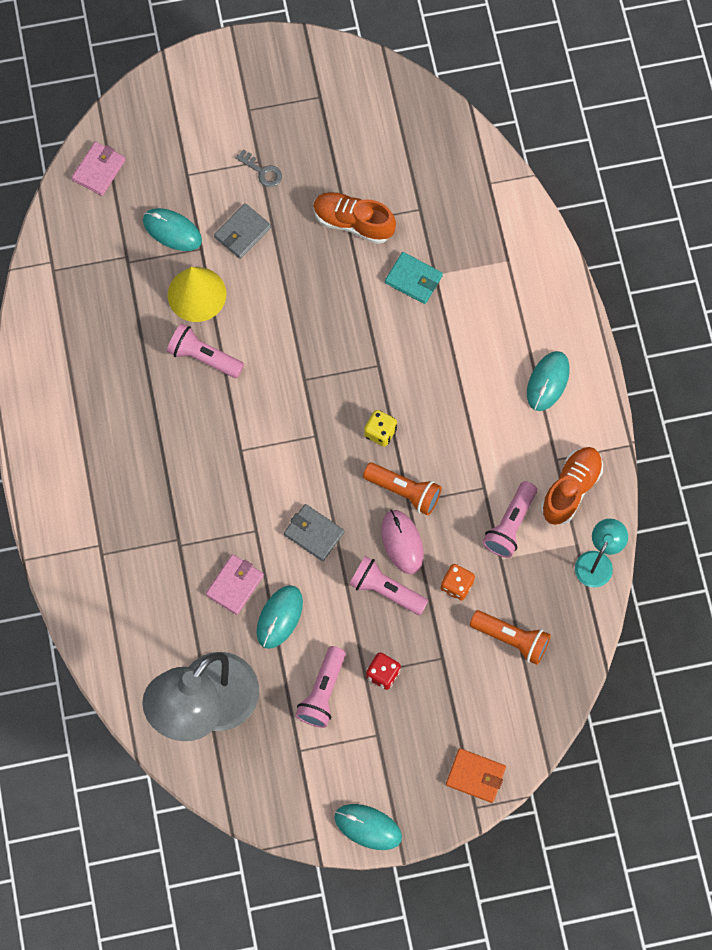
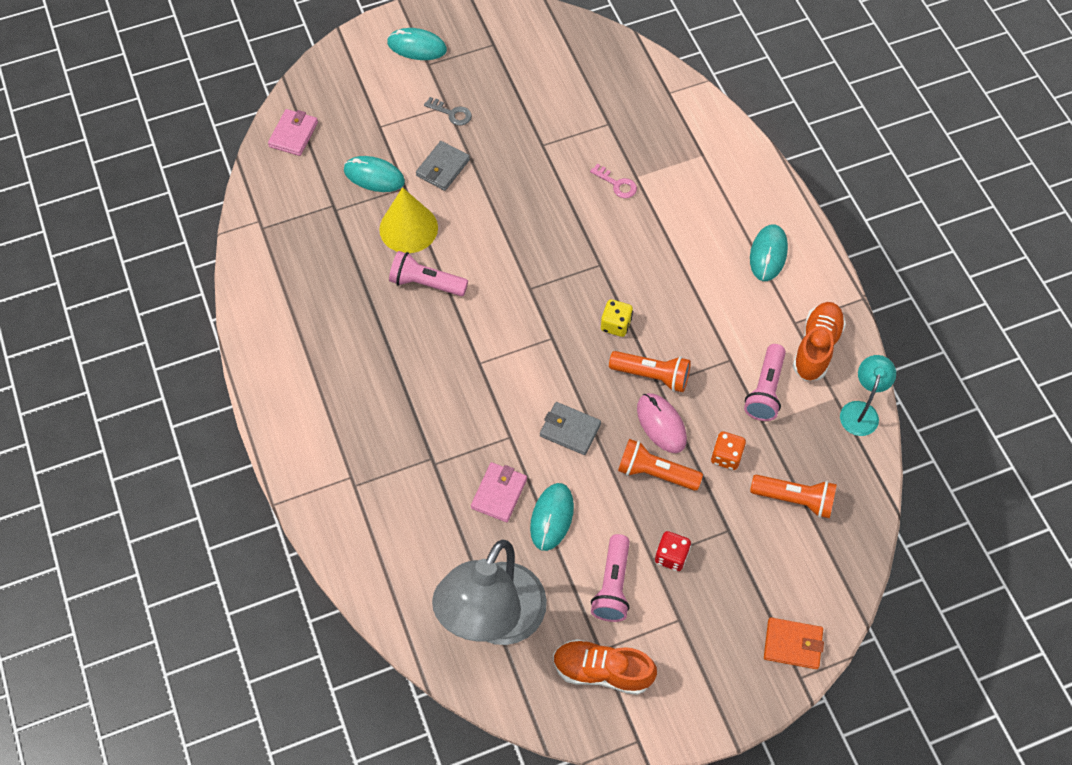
camera: 10 degrees left, 10 degrees down
(353, 222) = (548, 144): orange shoe -> orange shoe (602, 671)
(368, 827) = (691, 718): turquoise mouse -> turquoise mouse (417, 47)
(386, 590) = (655, 473): pink flashlight -> orange flashlight
(413, 279) = (617, 184): turquoise wallet -> pink key

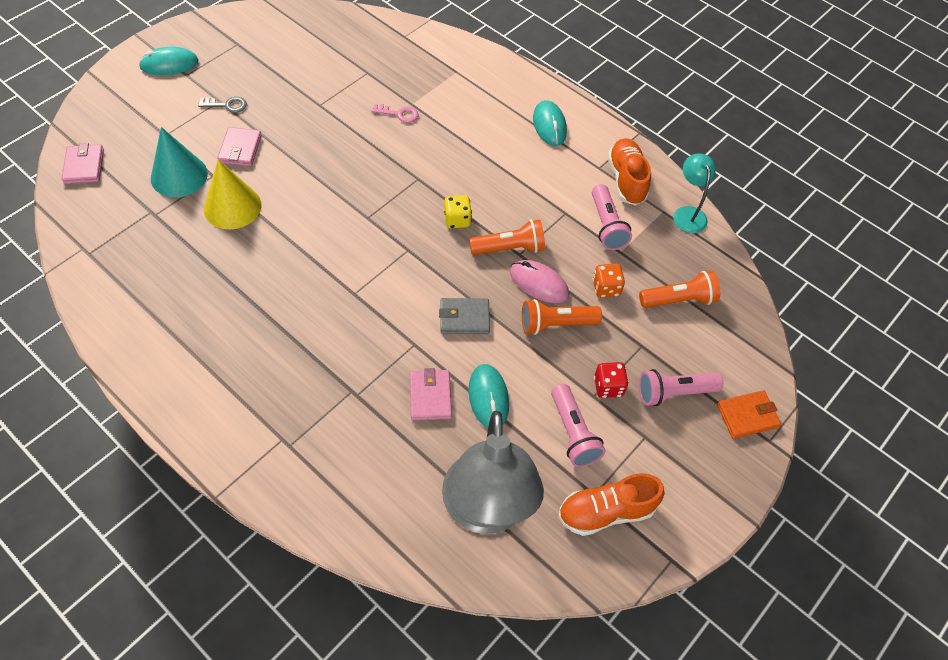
camera: 30 degrees left, 5 degrees down
(374, 176) = (179, 176): turquoise mouse -> turquoise cone
(426, 283) = (271, 245): pink flashlight -> pink flashlight (674, 392)
(443, 168) = (240, 149): grey wallet -> pink wallet

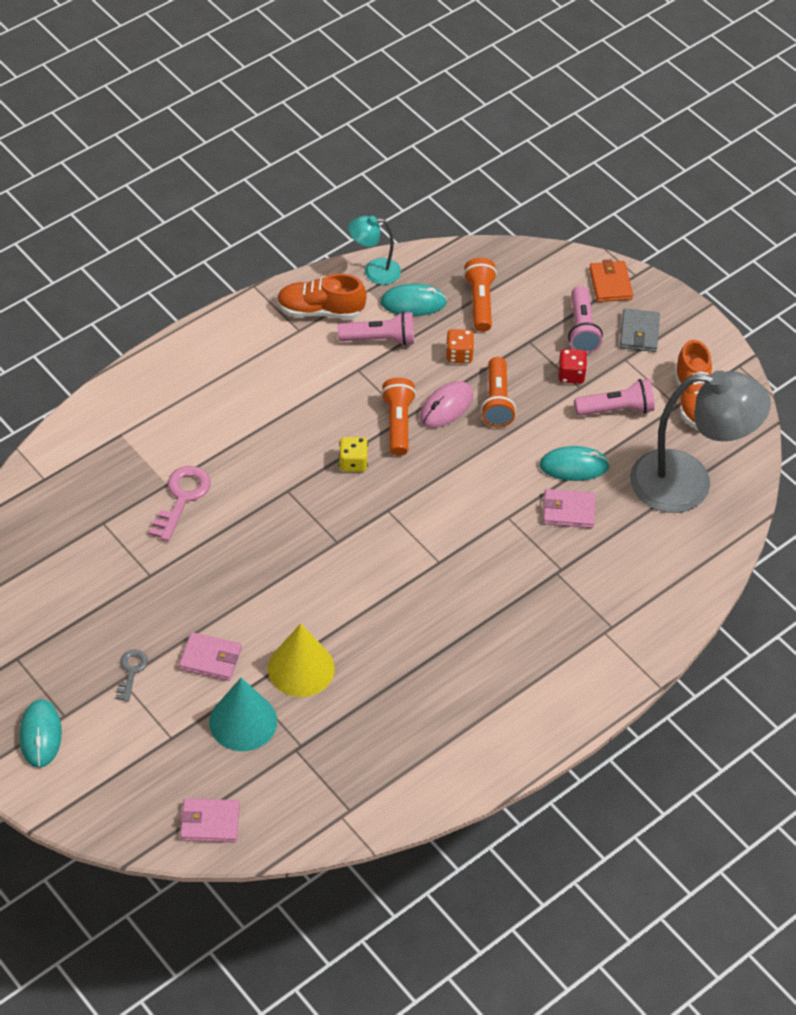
camera: 80 degrees left, 5 degrees down
(399, 114) = (182, 498): pink key -> pink key, size x1.65
(464, 318) = (481, 473): grey wallet -> grey wallet (639, 333)
(549, 125) = (228, 361): turquoise mouse -> turquoise mouse (413, 303)

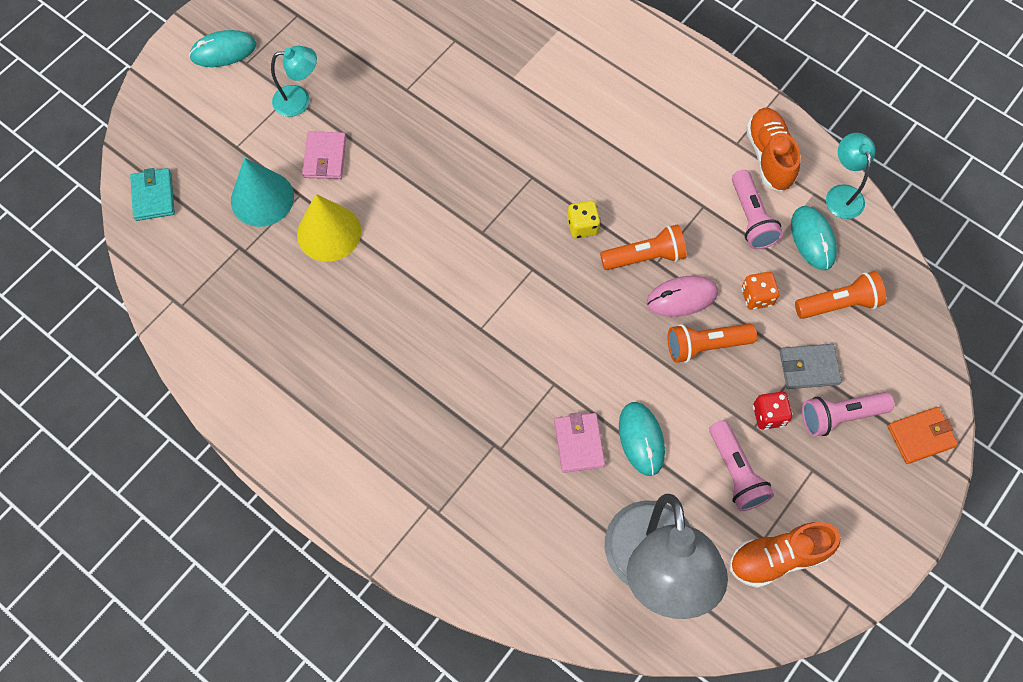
camera: 80 degrees right, 15 degrees up
(131, 671) = (299, 100): grey key -> turquoise lamp
(182, 498) = (499, 93): pink key -> none
(210, 822) = (153, 196): pink wallet -> turquoise wallet
(446, 407) = (682, 297): pink mouse -> pink mouse turned 45 degrees counterclockwise
(639, 333) = (858, 480): grey wallet -> grey wallet (808, 368)

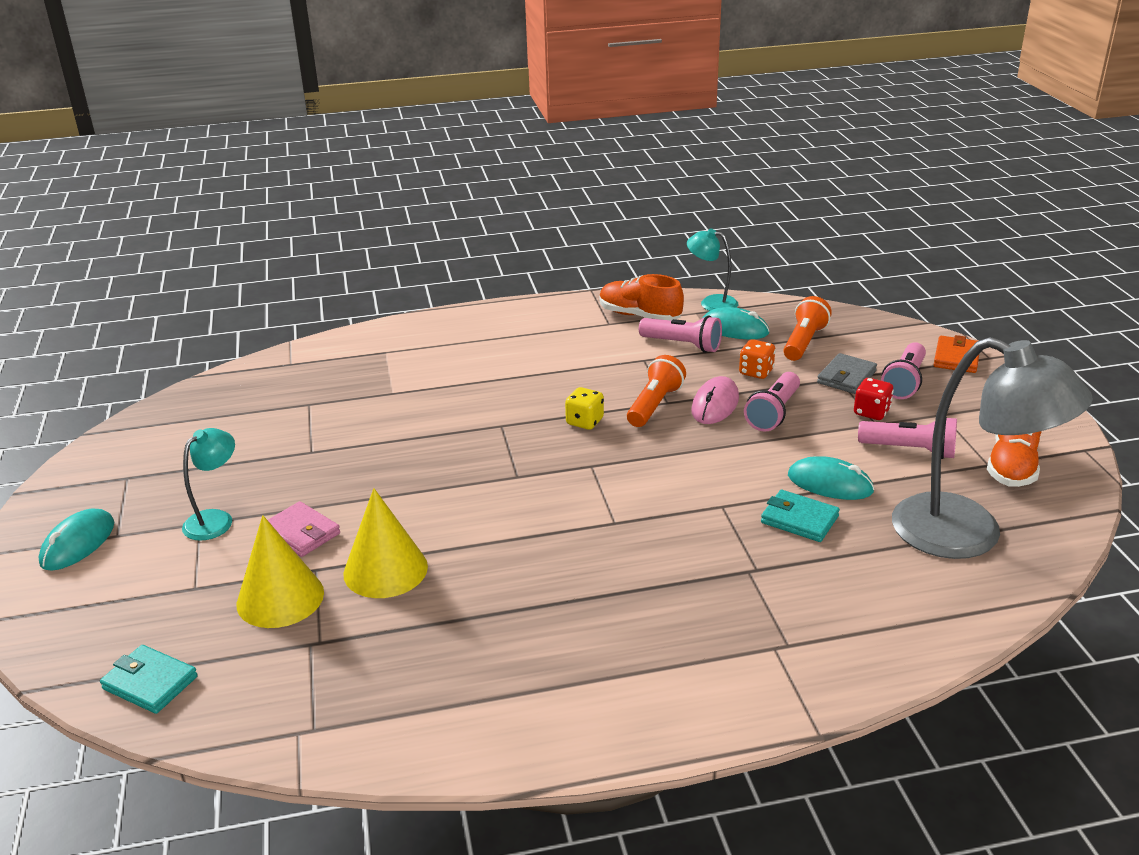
camera: 50 degrees left, 35 degrees down
(262, 198) = (280, 598): turquoise cone -> yellow cone
(579, 443) = (799, 519): pink wallet -> turquoise wallet
(705, 345) = (773, 413): orange flashlight -> pink flashlight

